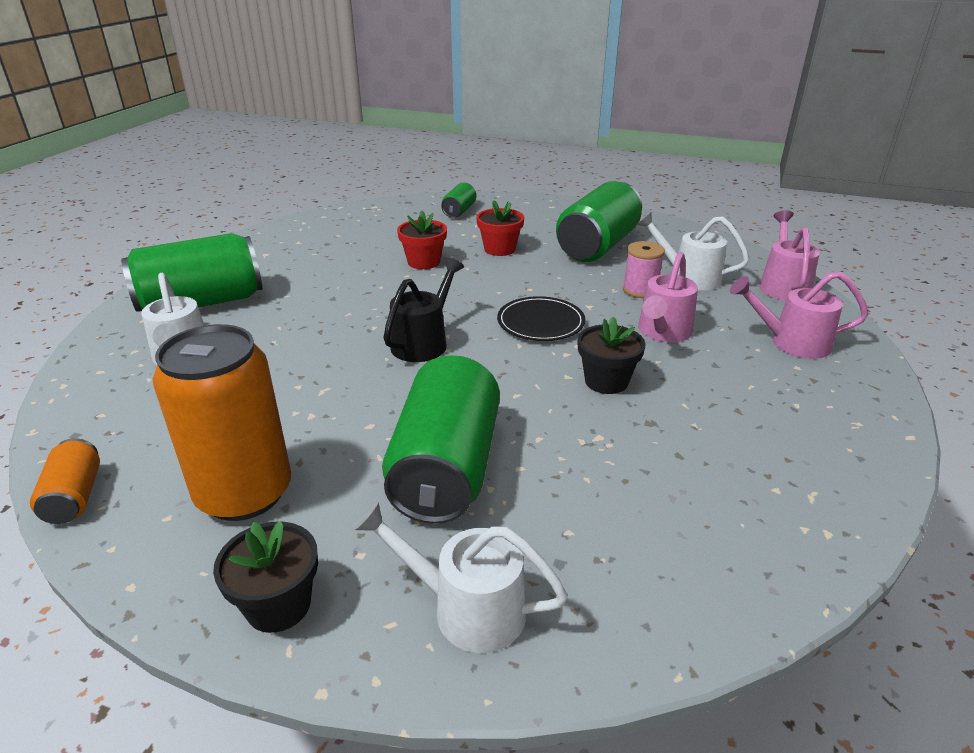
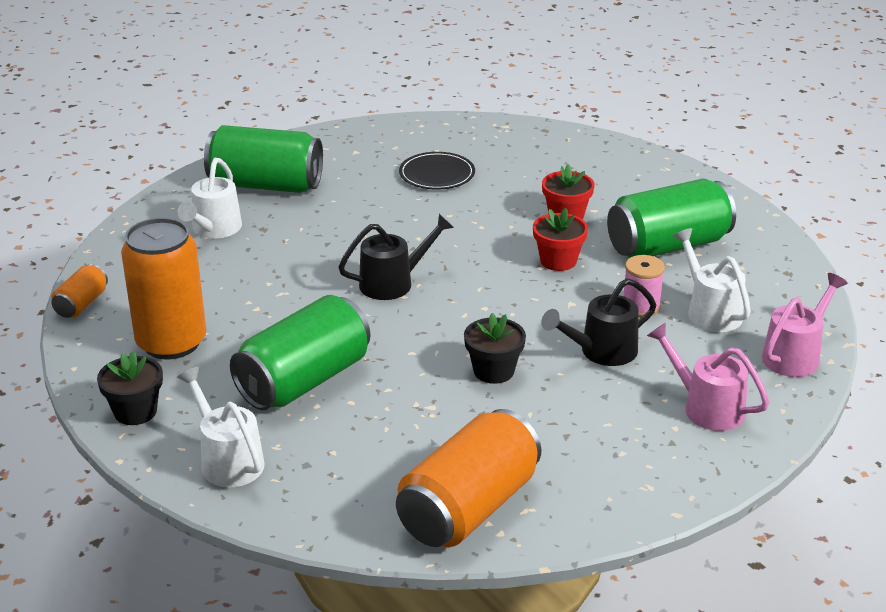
camera: 35 degrees right, 0 degrees up
(424, 262) = (480, 206): red flower pot -> red flower pot (558, 261)
(459, 211) = (581, 158): green can -> none
(540, 322) = (508, 302): black plate -> black plate (437, 174)
(662, 333) = (601, 352): pink watering can -> black watering can
(767, 522) = (468, 508): none -> orange can

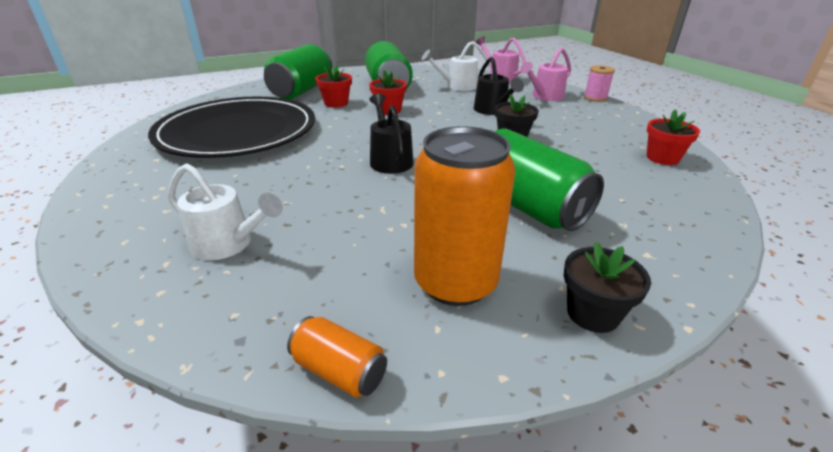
camera: 80 degrees left, 0 degrees up
(227, 460) = (654, 251): white watering can -> none
(266, 185) = (163, 207): green can -> green can (301, 90)
(437, 174) = (238, 132): black plate -> black plate, size x2.44
(468, 508) = (662, 158): orange can -> red flower pot
(641, 306) = (448, 98): pink spool -> pink spool (595, 98)

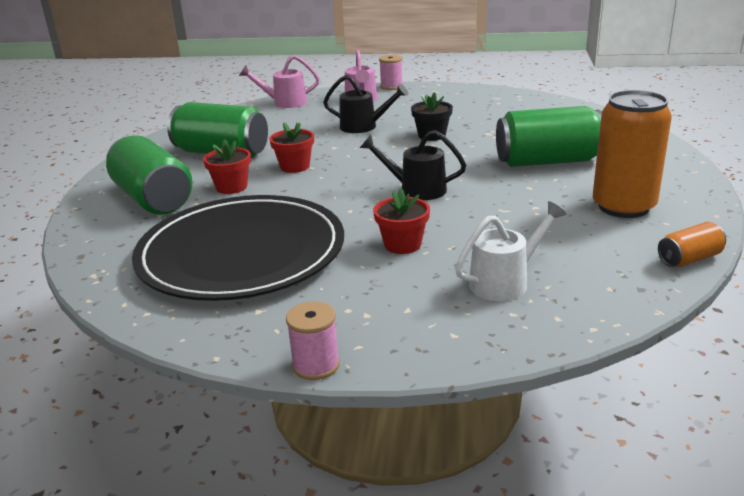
camera: 55 degrees left, 5 degrees down
(78, 197) = (316, 365): none -> pink spool
(457, 86) = (278, 124): white watering can -> none
(593, 313) = (678, 178): black flower pot -> none
(662, 158) = (522, 104): red flower pot -> red flower pot (402, 244)

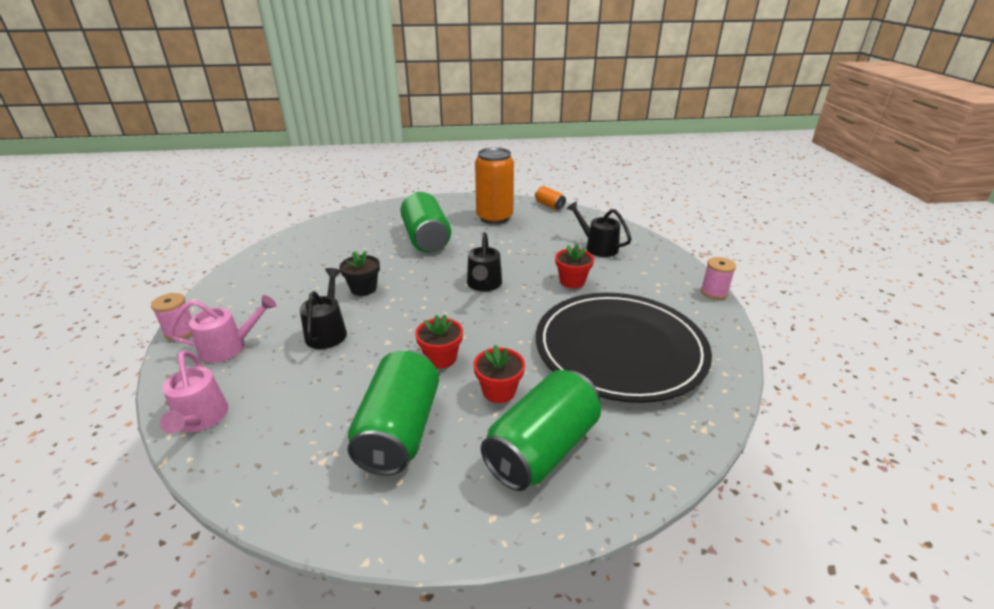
camera: 105 degrees left, 5 degrees up
(506, 281) = (597, 247): white watering can -> black watering can

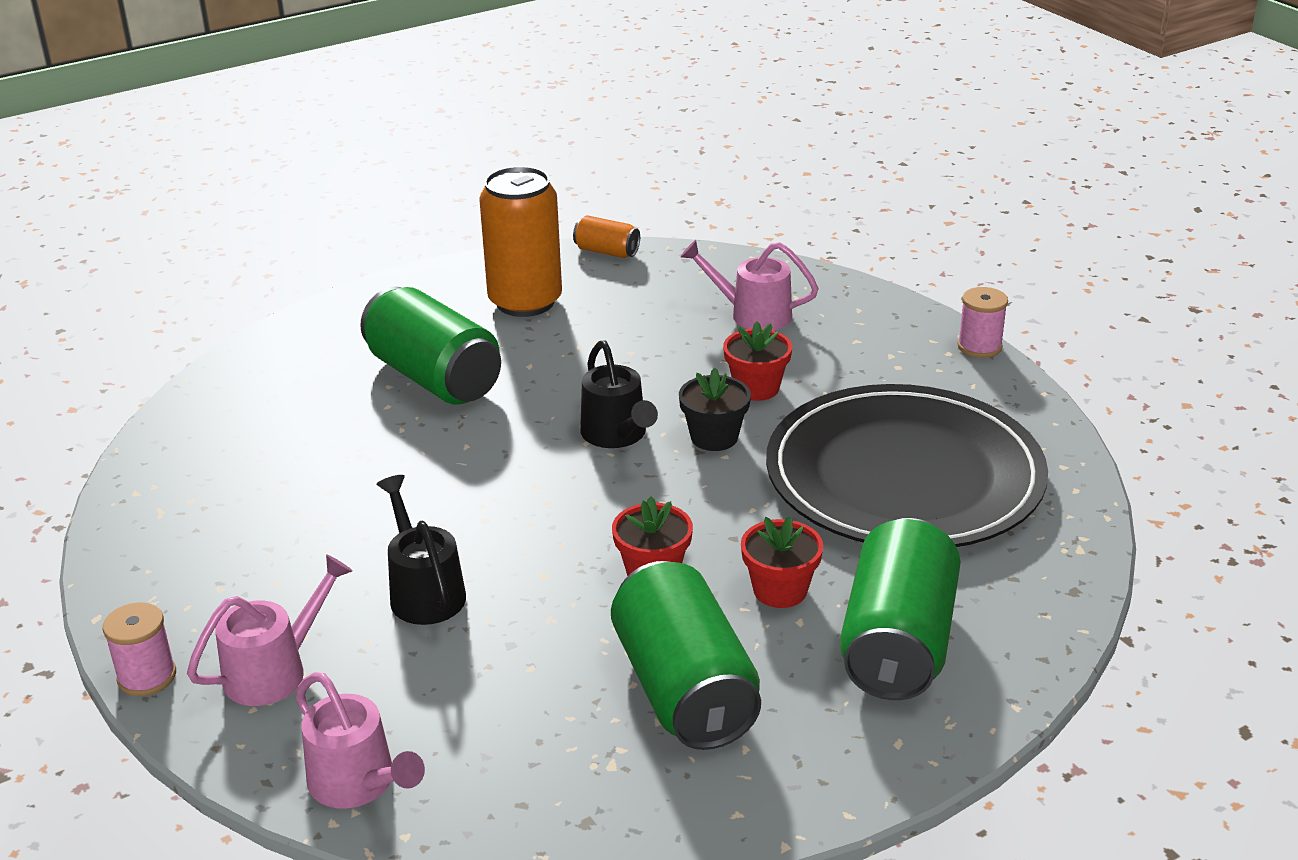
camera: 25 degrees left, 0 degrees up
(363, 288) = (410, 502): black flower pot -> black flower pot (714, 437)
(597, 247) = (751, 314): black watering can -> pink watering can

